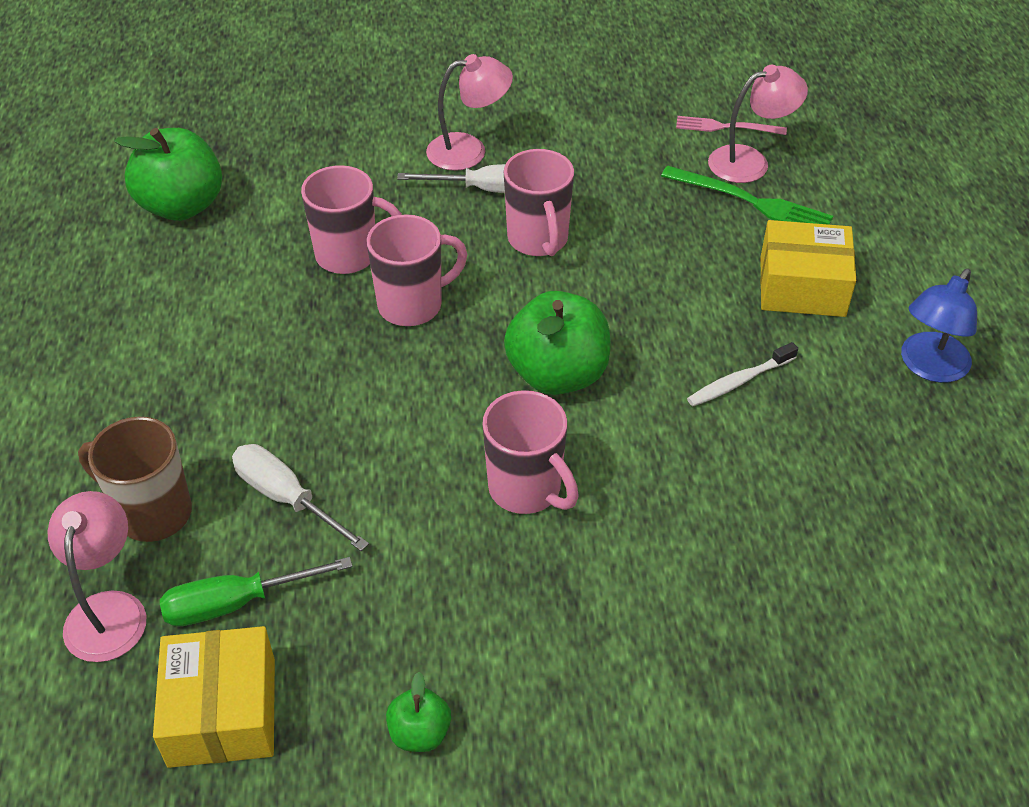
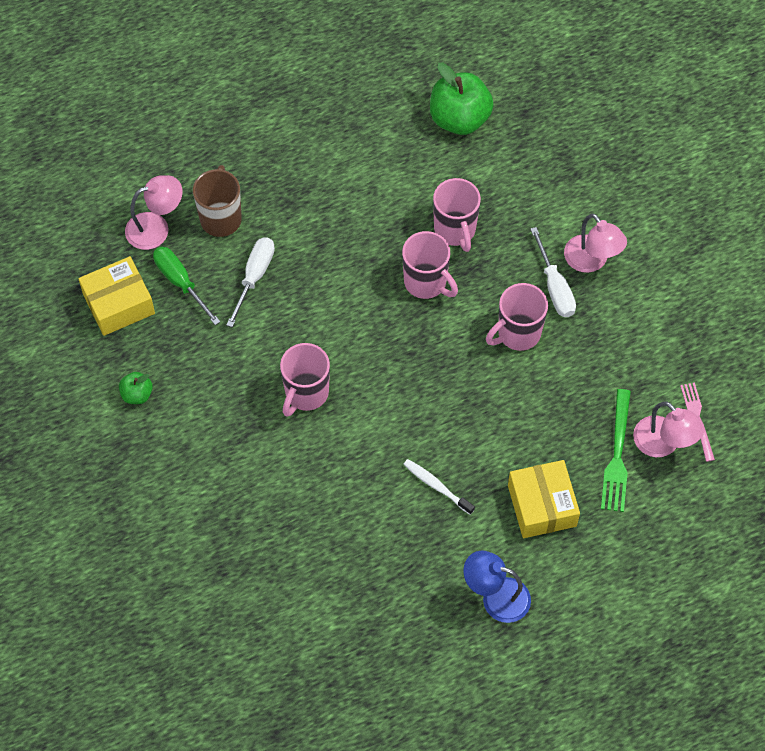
camera: 70 degrees right, 15 degrees up
(557, 374) = (401, 382): green apple -> none

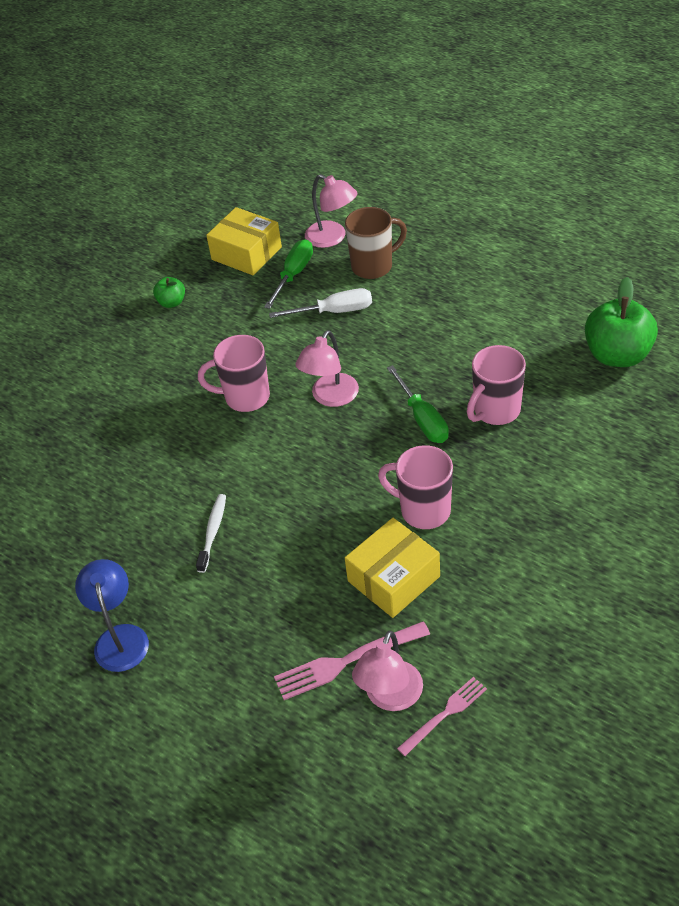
camera: 65 degrees right, 15 degrees down
(426, 282) = (422, 419): pink mug -> green screwdriver
(542, 505) = (245, 625): yellow box -> yellow box (393, 579)
(555, 287) = (500, 513): white screwdriver -> none
(591, 261) = (556, 527): pink lamp -> pink lamp (330, 397)
(617, 455) = (346, 661): green fork -> pink fork

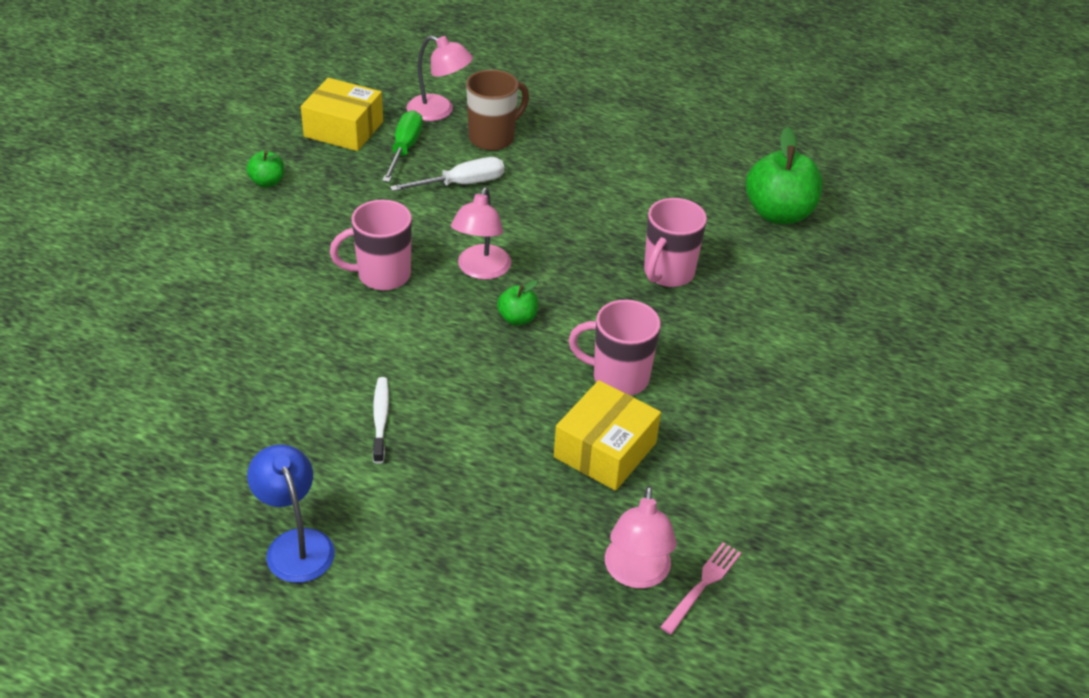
camera: 20 degrees left, 5 degrees down
(346, 661) = (576, 542): pink fork -> none
(350, 446) = (517, 318): none -> green apple
(422, 419) = (590, 286): green screwdriver -> none

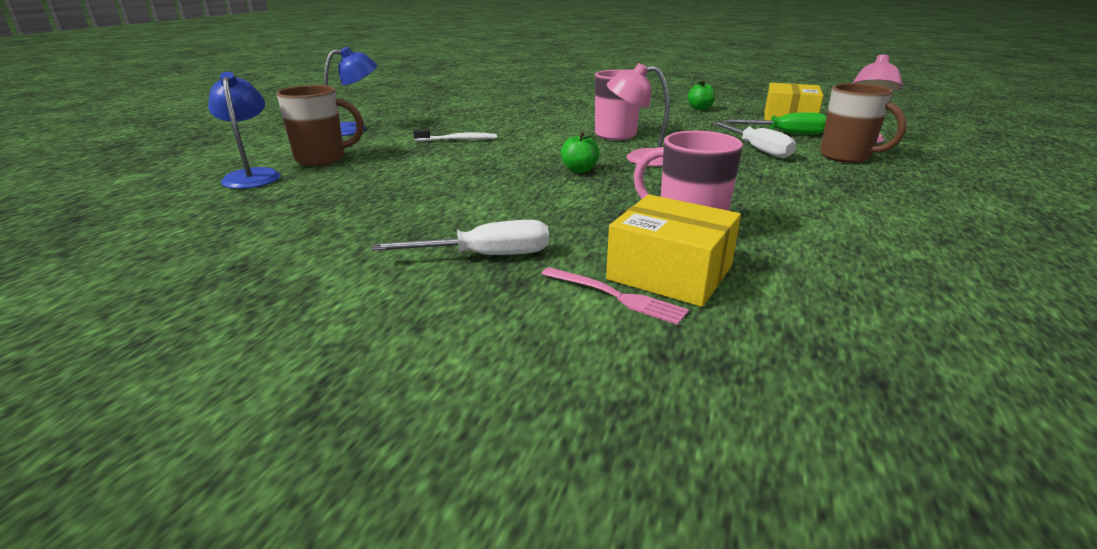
camera: 90 degrees right, 15 degrees down
(451, 551) = (322, 159): none -> brown mug
(515, 608) = (252, 176): none -> blue lamp
(605, 450) = (405, 201): yellow box -> yellow box (670, 273)
(618, 378) = (503, 206): pink mug -> none
(636, 574) = (248, 212): pink lamp -> none
(703, 585) = (208, 239): pink fork -> pink fork (616, 296)
(723, 389) = (485, 256): none -> white screwdriver
(778, 213) = (908, 311): green apple -> none

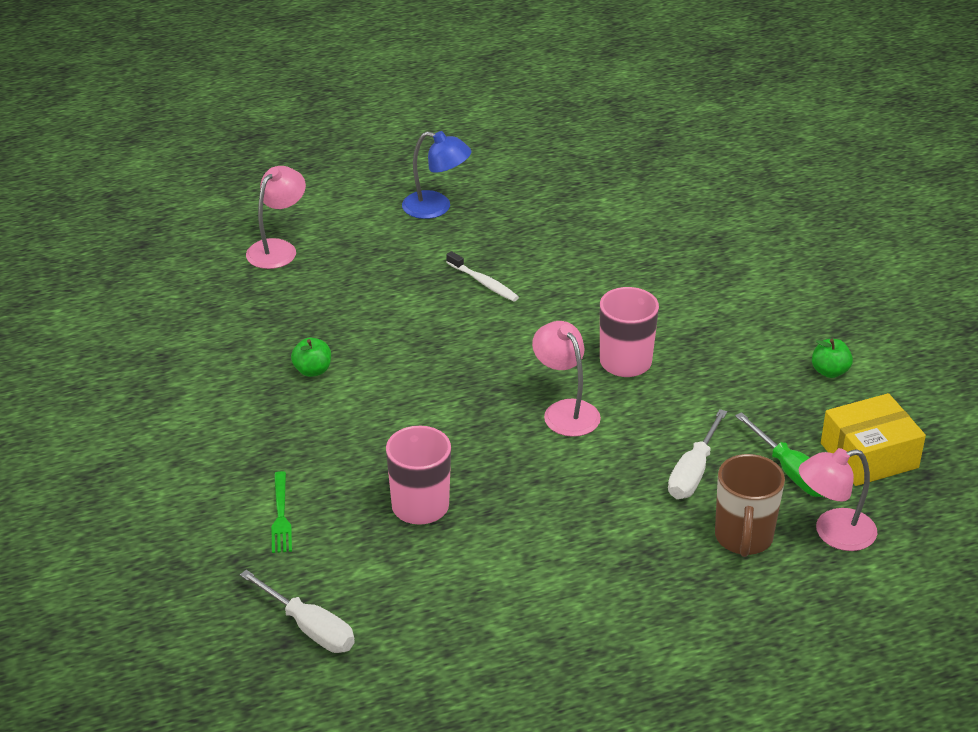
camera: 50 degrees right, 10 degrees up
(252, 176) = (278, 249): blue lamp -> pink lamp
(322, 159) = (347, 251): brown mug -> none
(485, 256) = (276, 437): white screwdriver -> white screwdriver (309, 628)
(579, 170) = (487, 393): green apple -> green apple (312, 370)
(616, 296) = (281, 516): pink fork -> green fork
(670, 273) = (336, 524): yellow box -> none

